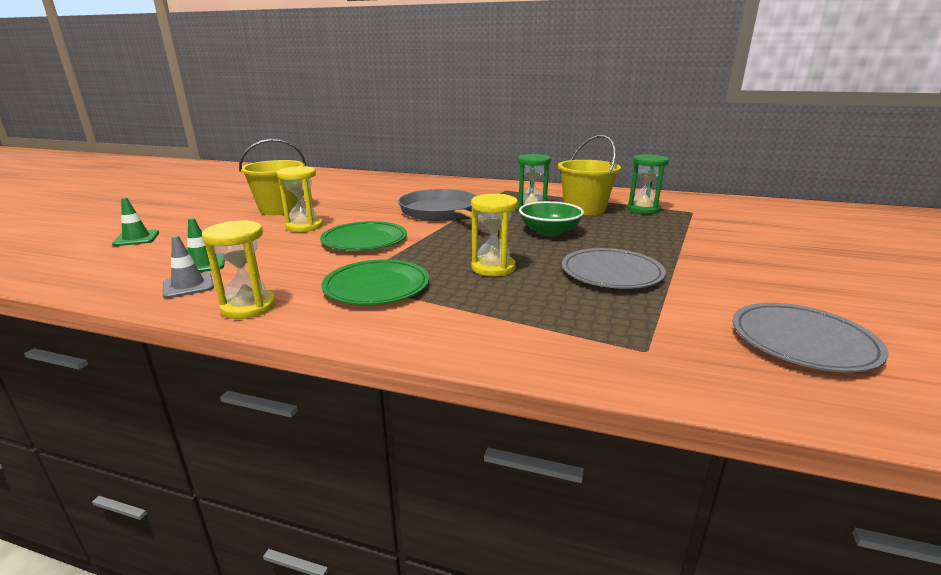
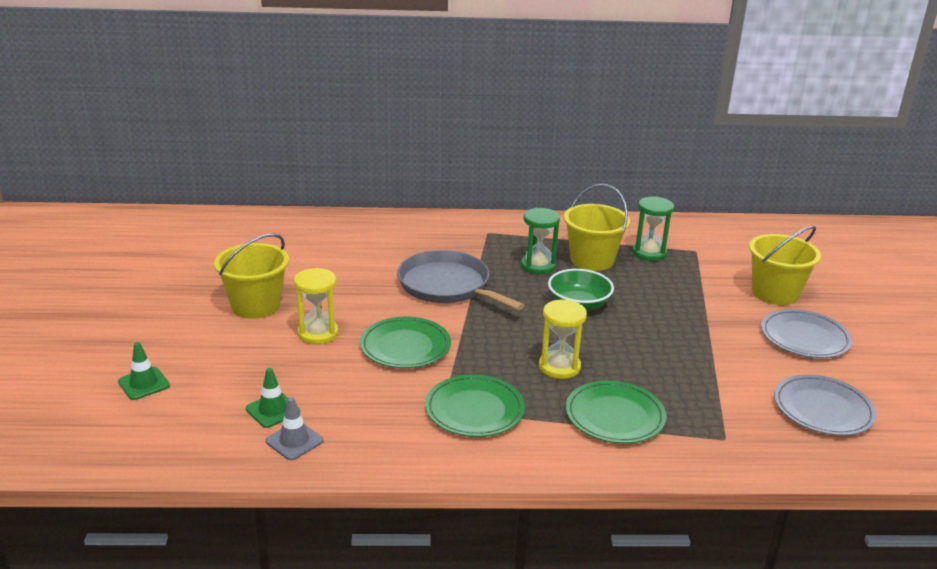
camera: 20 degrees left, 5 degrees up
(249, 307) = (383, 455): yellow hourglass -> none
(520, 311) = (615, 416): none -> green plate
(611, 273) = (663, 356): grey plate -> grey plate (804, 337)
(768, 243) = (775, 293): none -> yellow bucket

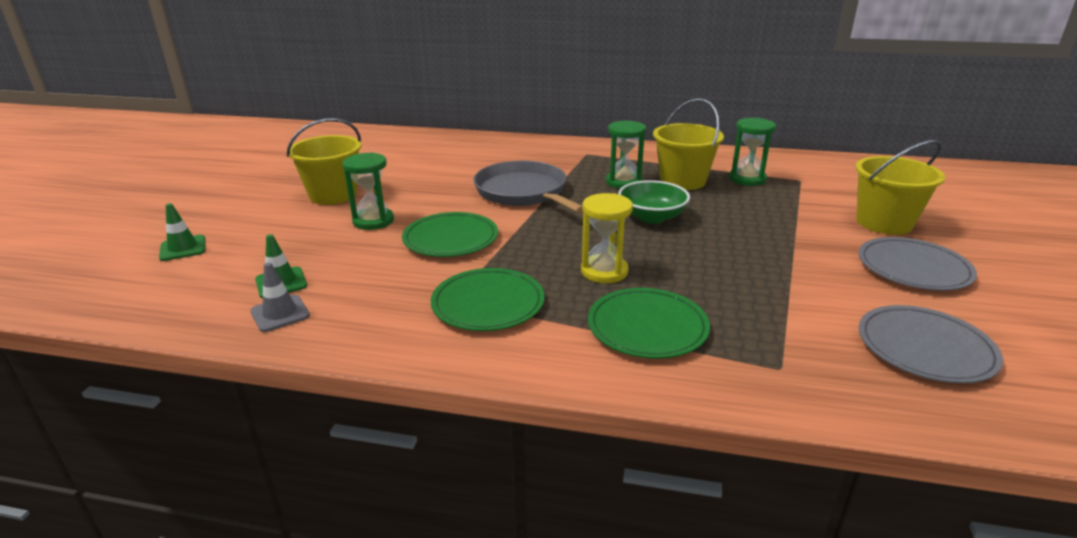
camera: 15 degrees right, 0 degrees up
(318, 333) = (373, 221): yellow hourglass -> green hourglass

